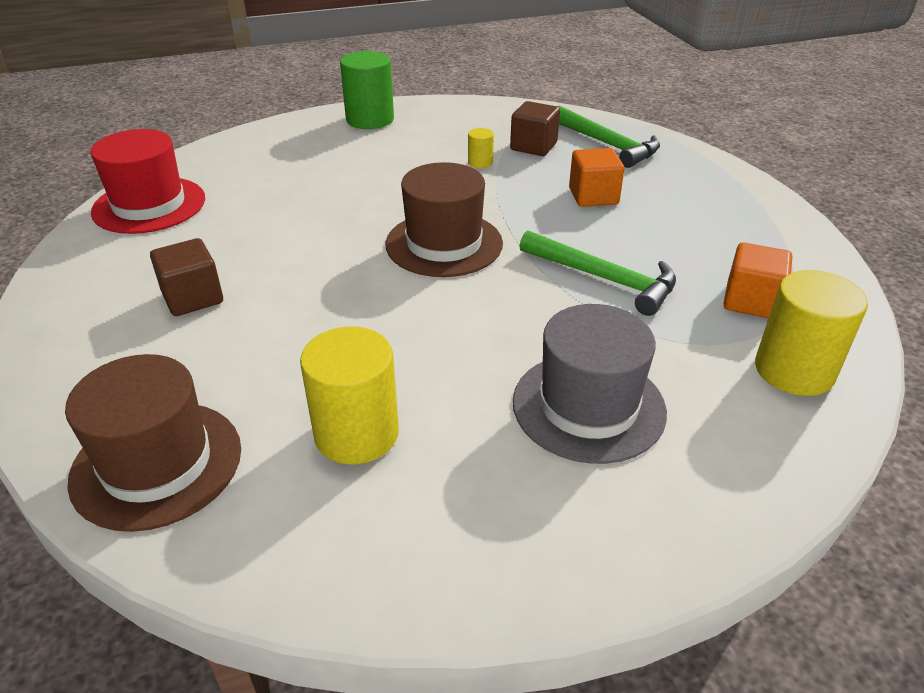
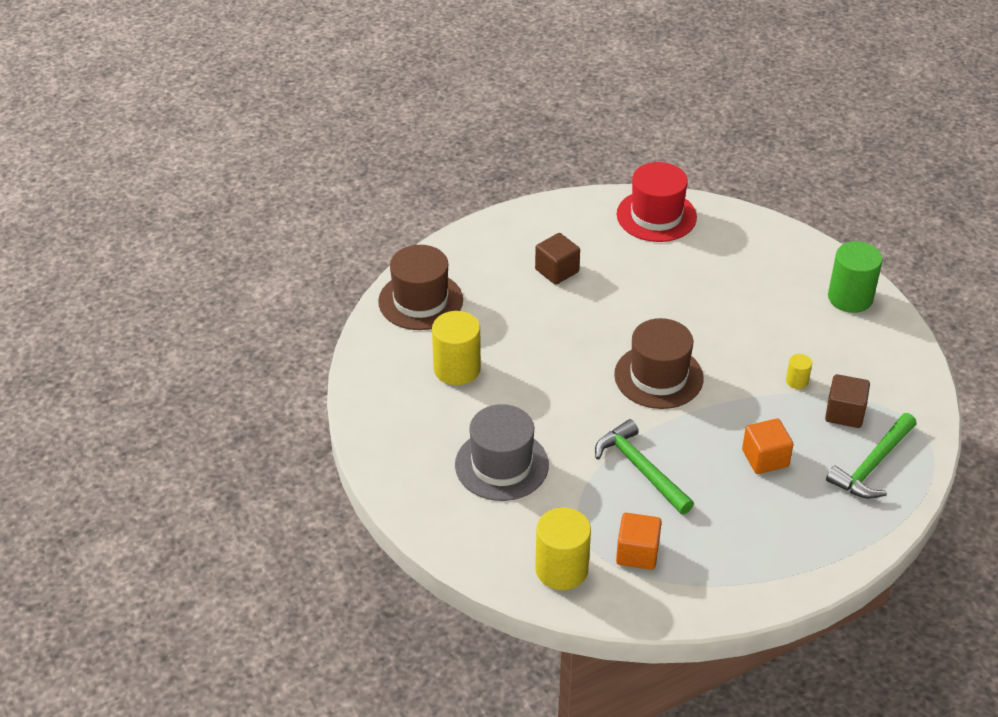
camera: 80 degrees right, 5 degrees up
(604, 279) = (640, 469): green hammer -> green hammer turned 120 degrees clockwise

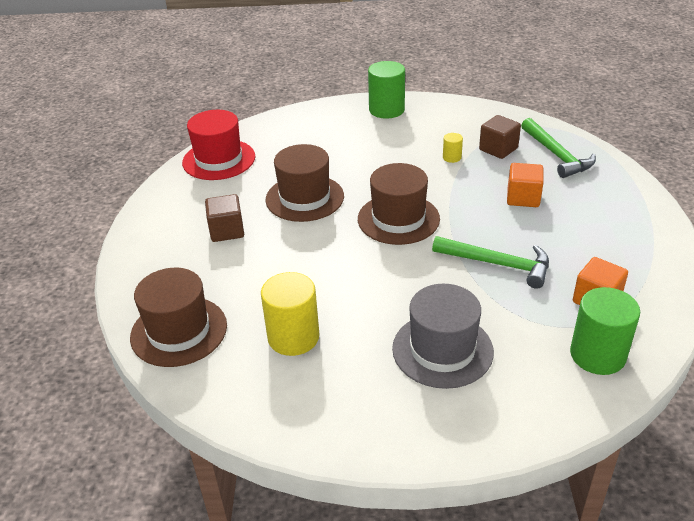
camera: 60 degrees left, 5 degrees down
(561, 569) = (597, 355): yellow cylinder -> green cylinder
(640, 469) = (498, 264): green hammer -> green hammer turned 150 degrees counterclockwise
(642, 300) = (304, 198): none -> brown hat

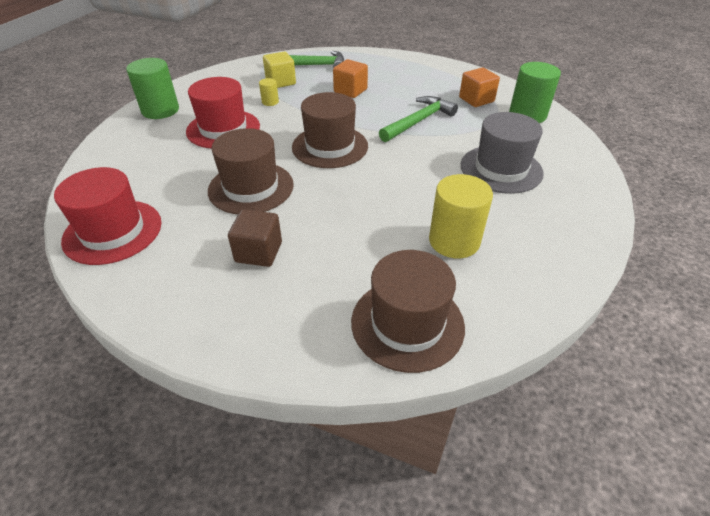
camera: 70 degrees left, 5 degrees up
(382, 151) = (223, 129): none -> red hat
(498, 149) = (280, 82): brown cube -> yellow cube

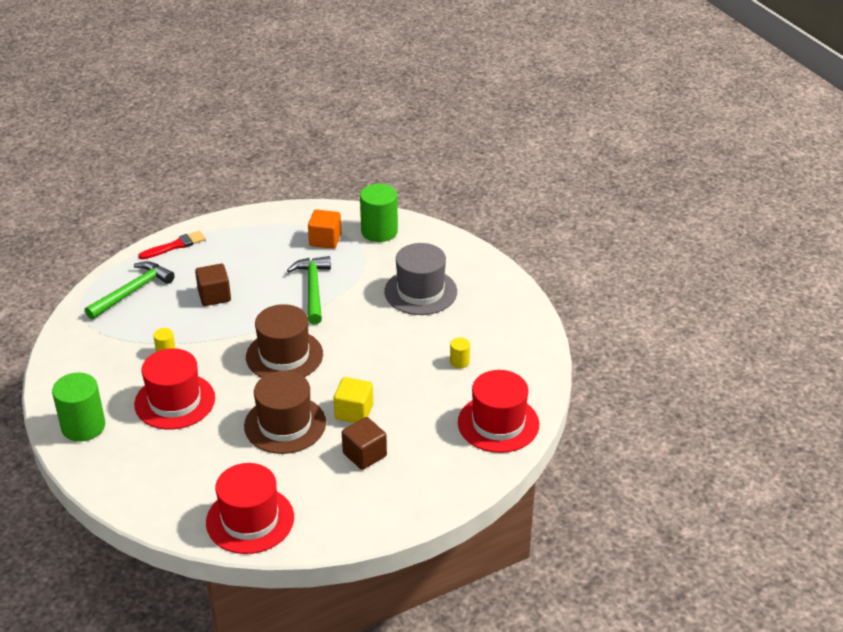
camera: 50 degrees left, 5 degrees down
(280, 82) = (137, 327): yellow cube -> yellow cube (354, 412)
(350, 91) = (214, 296): orange cube -> brown cube
(375, 57) = (175, 246): none -> red brush
(407, 323) = (498, 423): brown hat -> red hat
(454, 241) = (459, 362): yellow cylinder -> yellow cylinder, size x0.48

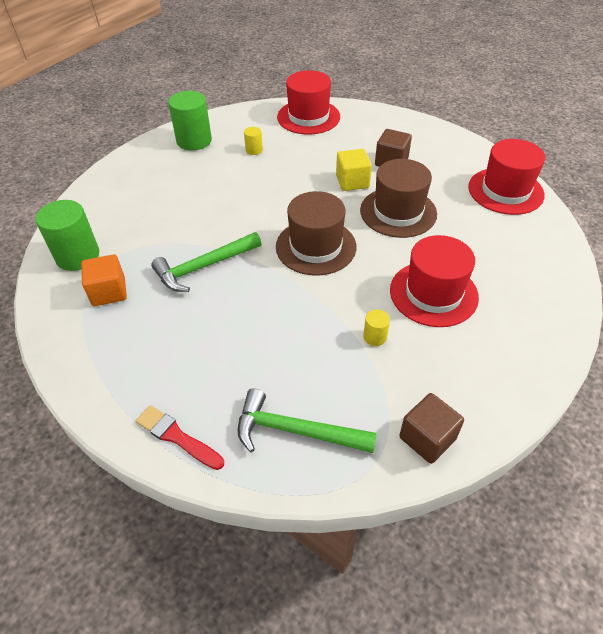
camera: 115 degrees left, 10 degrees up
(83, 426) = (526, 346): green cylinder -> green cylinder (194, 141)
(214, 296) = (258, 342): brown cube -> brown cube (427, 438)
(420, 292) = (171, 196): grey hat -> none

